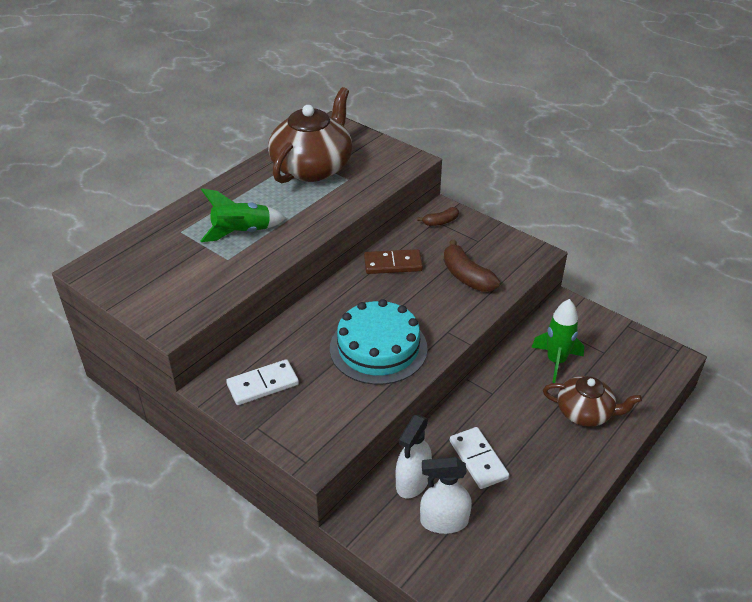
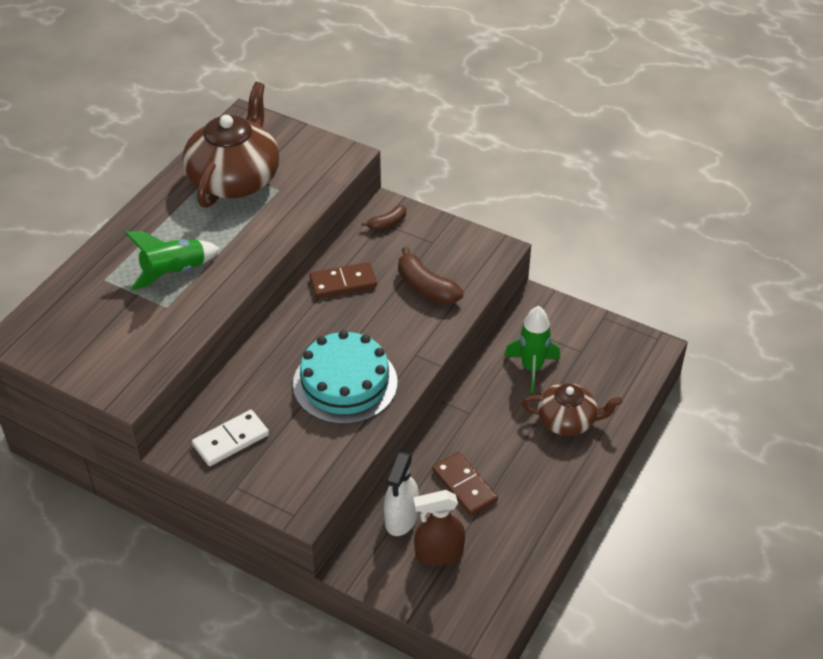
camera: 10 degrees left, 5 degrees up
(443, 521) = (439, 553): white spray bottle -> brown spray bottle
(478, 459) = (464, 485): white domino -> brown domino

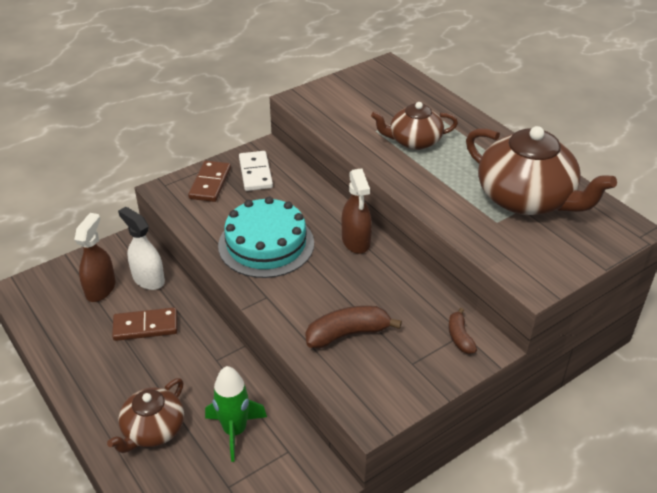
camera: 115 degrees right, 5 degrees down
(174, 272) = (414, 141): green rocket -> brown teapot
(304, 319) = (356, 241): none -> brown spray bottle
(343, 282) = (389, 278): brown domino -> brown domino (210, 183)

